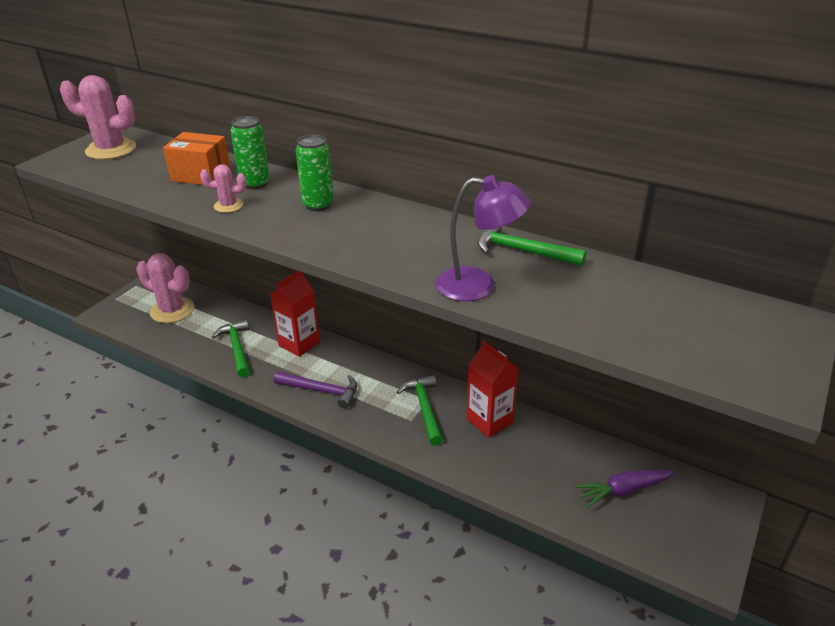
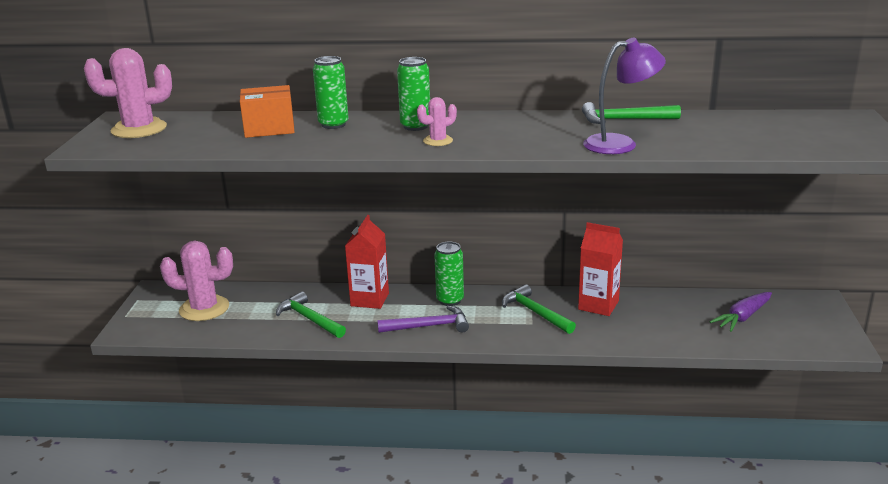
camera: 25 degrees left, 10 degrees down
(228, 206) = (332, 142): pink cactus -> pink cactus (438, 141)
(362, 367) = (450, 300): none -> green can

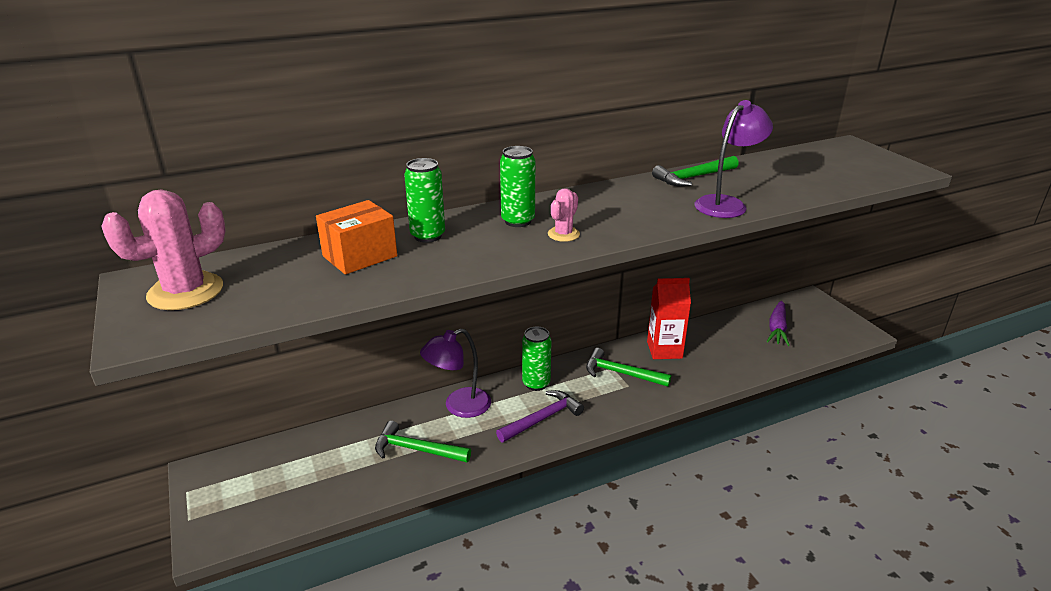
camera: 30 degrees left, 5 degrees up
(204, 308) = (284, 476): pink cactus -> none
(369, 299) = (459, 406): red carton -> purple lamp

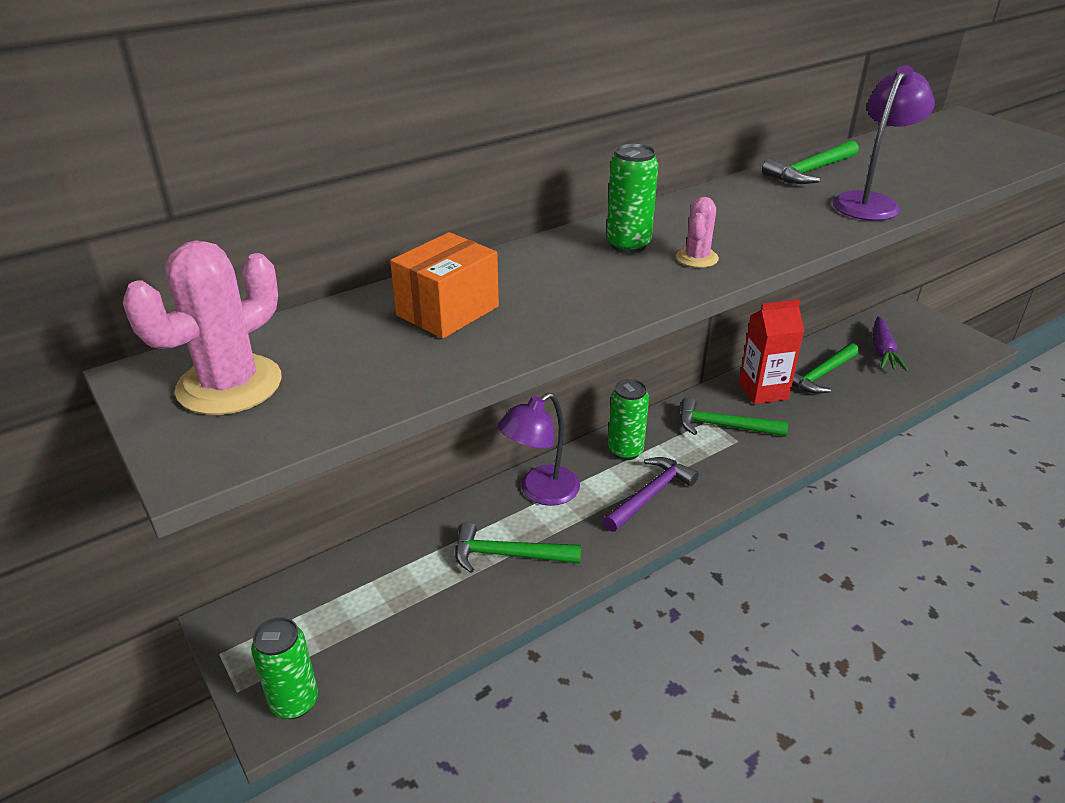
camera: 10 degrees left, 5 degrees up
(427, 236) = (522, 275): green can -> green can (294, 702)
(717, 342) = (820, 375): none -> green hammer

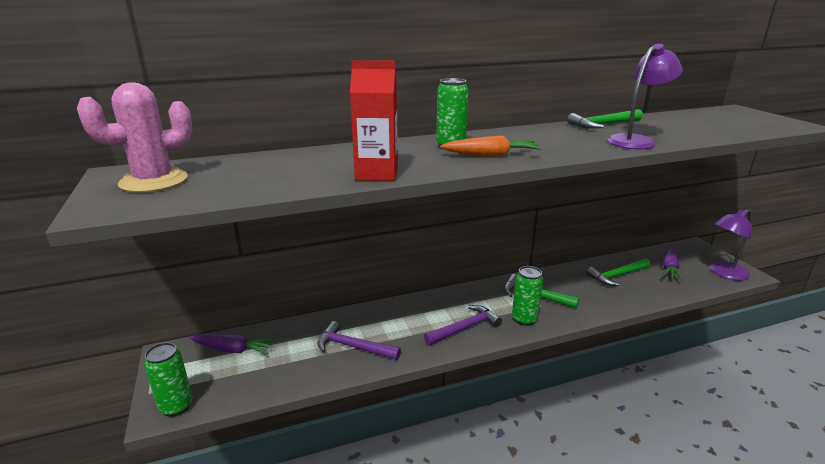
camera: 15 degrees right, 10 degrees down
(329, 595) = (233, 349): none -> purple carrot
(447, 311) = (310, 164): orange box -> none
(508, 555) = (353, 347): green hammer -> purple hammer
(540, 492) = (393, 314): purple lamp -> purple lamp (724, 273)
(625, 451) = (460, 300): green can -> green can (524, 319)
(697, 258) = (491, 155): pink cactus -> orange carrot
(763, 391) = (571, 279): red carton -> red carton (377, 173)

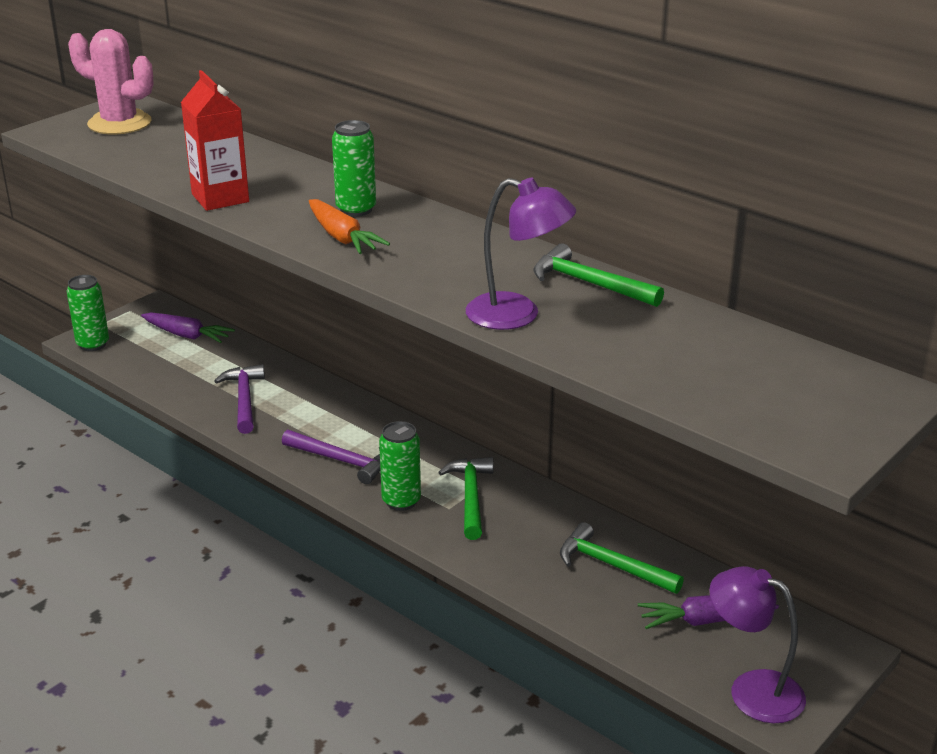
camera: 60 degrees right, 5 degrees up
(233, 349) = (187, 335): purple carrot -> purple carrot turned 45 degrees counterclockwise

